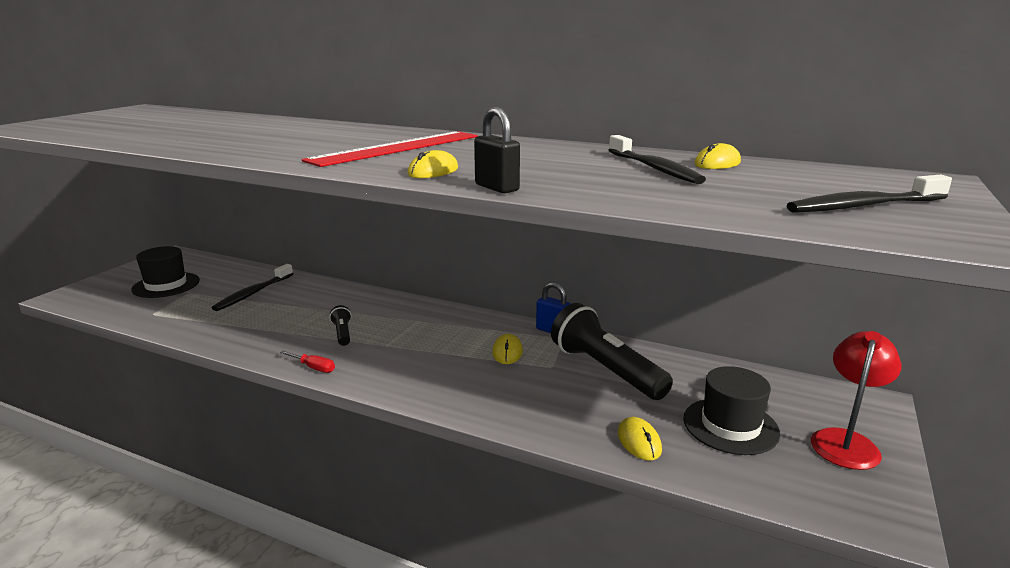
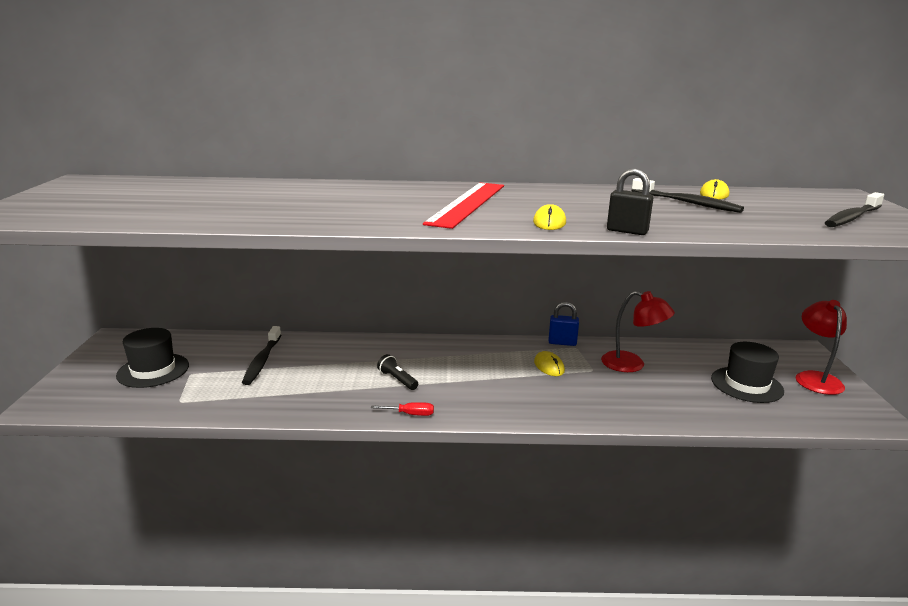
camera: 25 degrees left, 0 degrees up
(606, 370) = (632, 364): black flashlight -> red lamp
(639, 441) = (707, 409): yellow mouse -> none

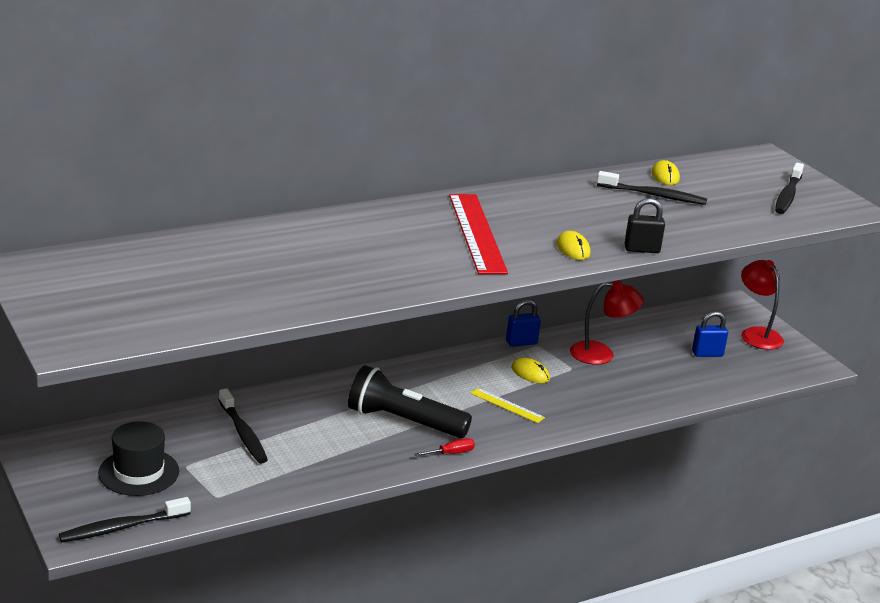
camera: 30 degrees left, 5 degrees up
(82, 407) = (122, 527): none -> black toothbrush
(397, 380) = (404, 422): black flashlight -> black flashlight, size x2.23
(503, 386) = (507, 405): none -> yellow ruler
(746, 385) = (707, 354): black hat -> blue padlock

